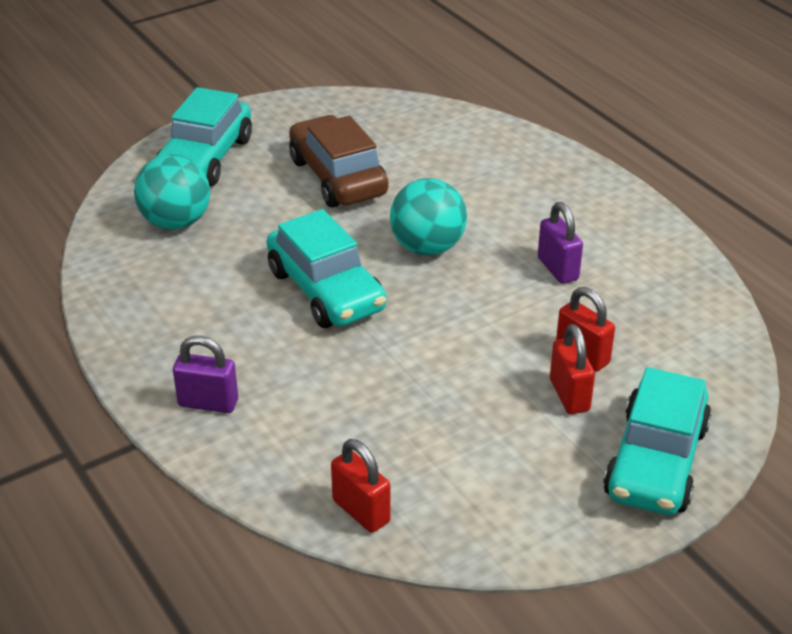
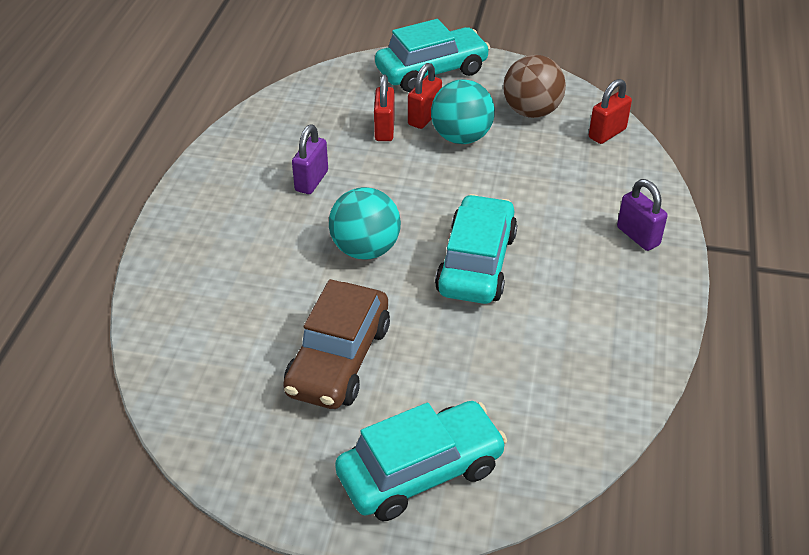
camera: 135 degrees left, 5 degrees up
(176, 222) = (522, 406): turquoise ball -> turquoise ball (461, 137)
(361, 511) = (607, 133): red padlock -> red padlock turned 45 degrees clockwise
(477, 483) = (531, 111): none -> brown ball

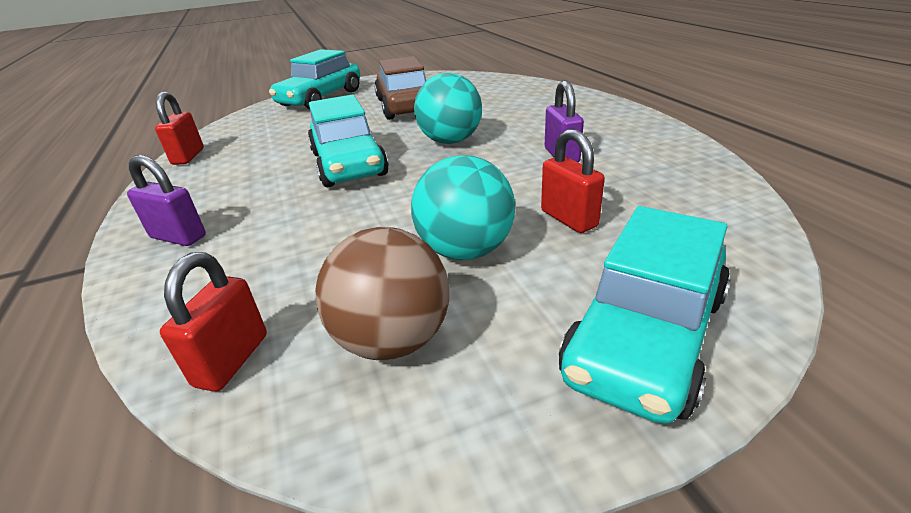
camera: 150 degrees right, 10 degrees down
(424, 117) = (544, 253): red padlock -> red padlock (188, 156)

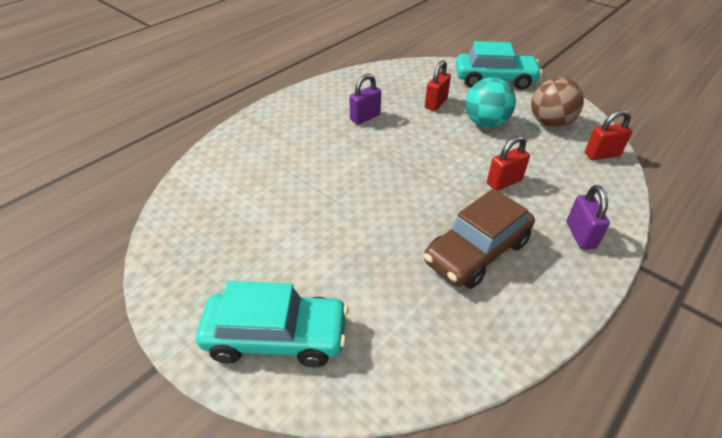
camera: 120 degrees left, 10 degrees up
(188, 156) = (502, 346): red padlock -> red padlock (504, 182)
(349, 164) = (435, 206): turquoise car -> none
(405, 106) = (289, 231): brown car -> brown car (476, 252)
(450, 141) = (365, 169): turquoise ball -> none

